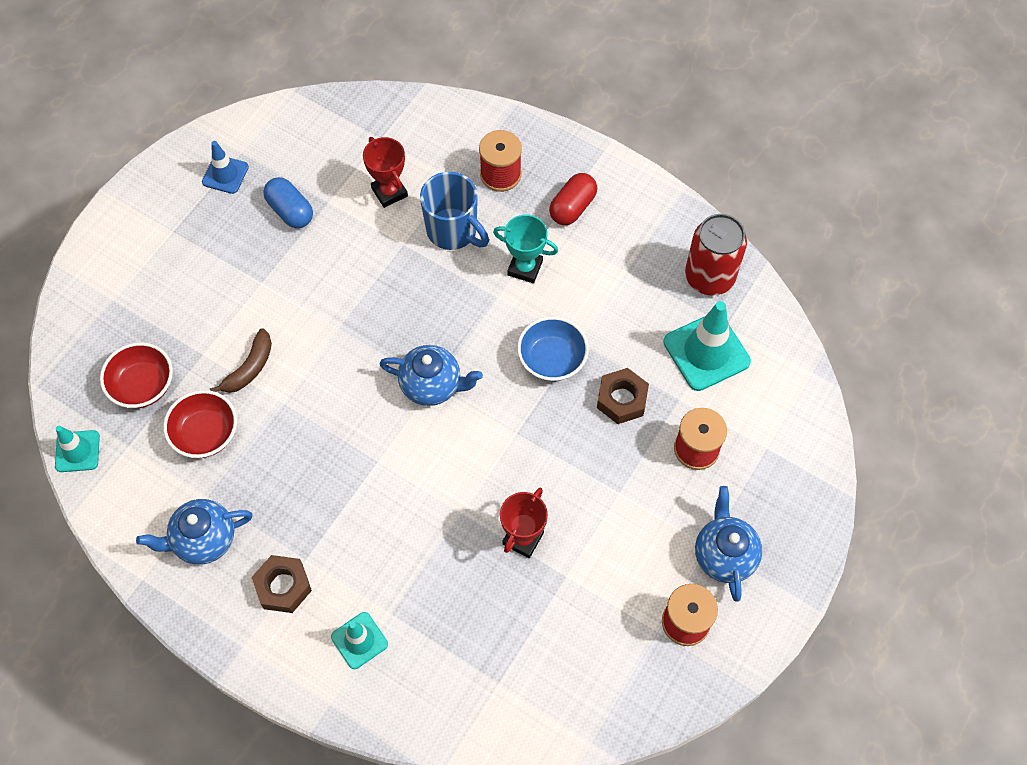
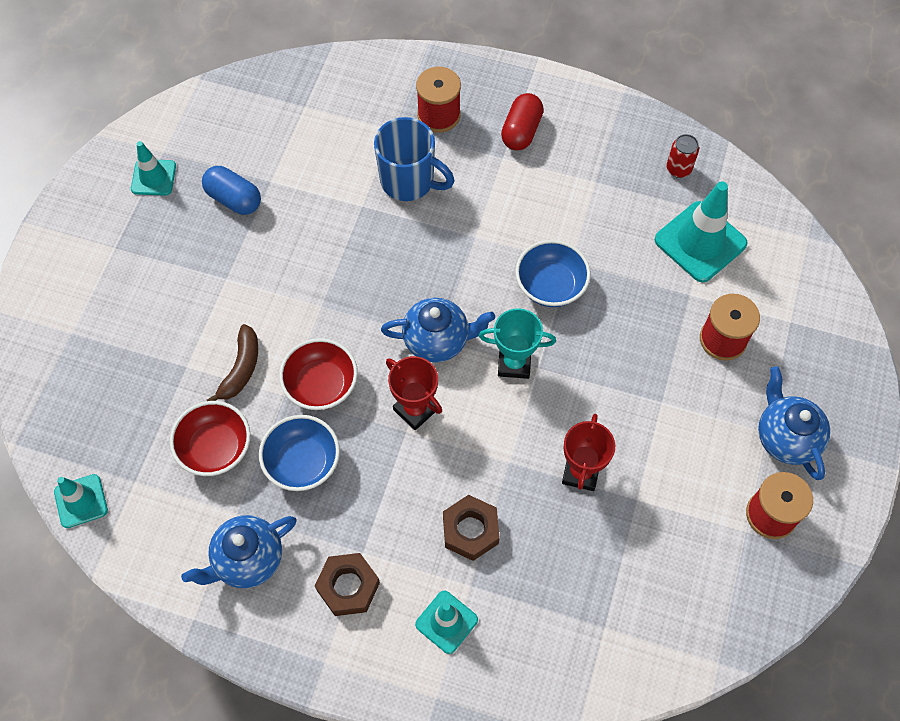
camera: 15 degrees left, 0 degrees up
(143, 386) = (132, 414): red bowl -> red bowl (321, 385)
(225, 174) = (153, 177): blue traffic cone -> turquoise traffic cone
(277, 466) = (302, 462): none -> blue bowl
(389, 192) = (331, 157): red trophy -> red trophy (415, 410)
(525, 268) = (493, 201): turquoise trophy -> turquoise trophy (514, 363)
(622, 399) = (633, 308): brown nut -> brown nut (470, 530)
(709, 277) = (678, 169): red can -> red can, size x0.50

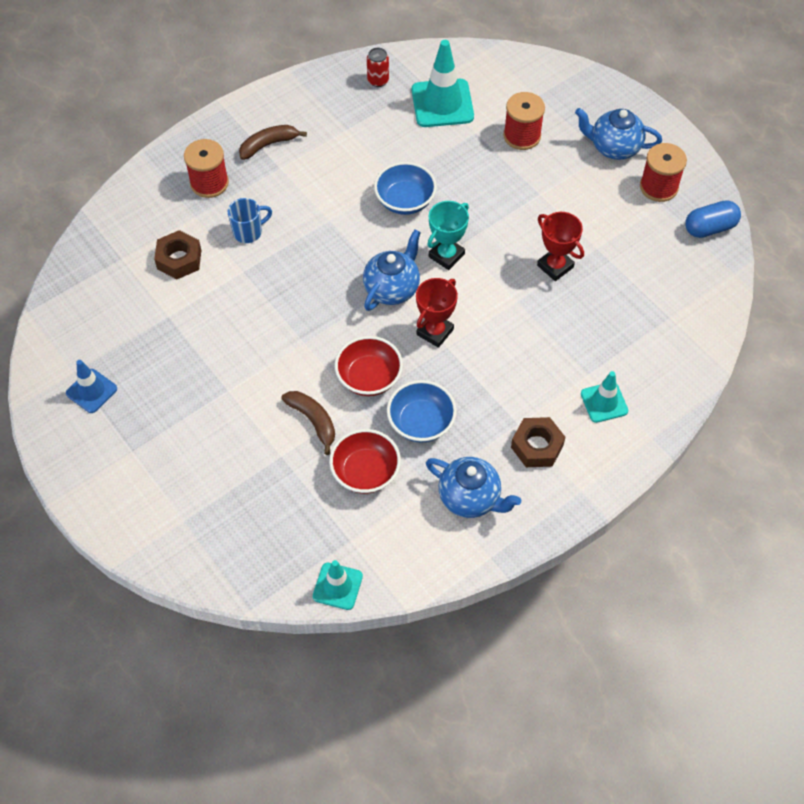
camera: 55 degrees left, 5 degrees down
(153, 177) = (91, 391): turquoise traffic cone -> blue traffic cone
(234, 199) = (162, 348): blue capsule -> blue capsule (710, 228)
(247, 560) = (470, 498): blue teapot -> blue teapot turned 60 degrees counterclockwise
(409, 181) = (248, 232): blue mug -> blue mug, size x0.61
(415, 410) = (435, 332): red trophy -> red trophy turned 45 degrees counterclockwise
(470, 530) = (549, 351): brown nut -> brown nut (179, 259)
(521, 131) = (268, 145): red capsule -> brown banana

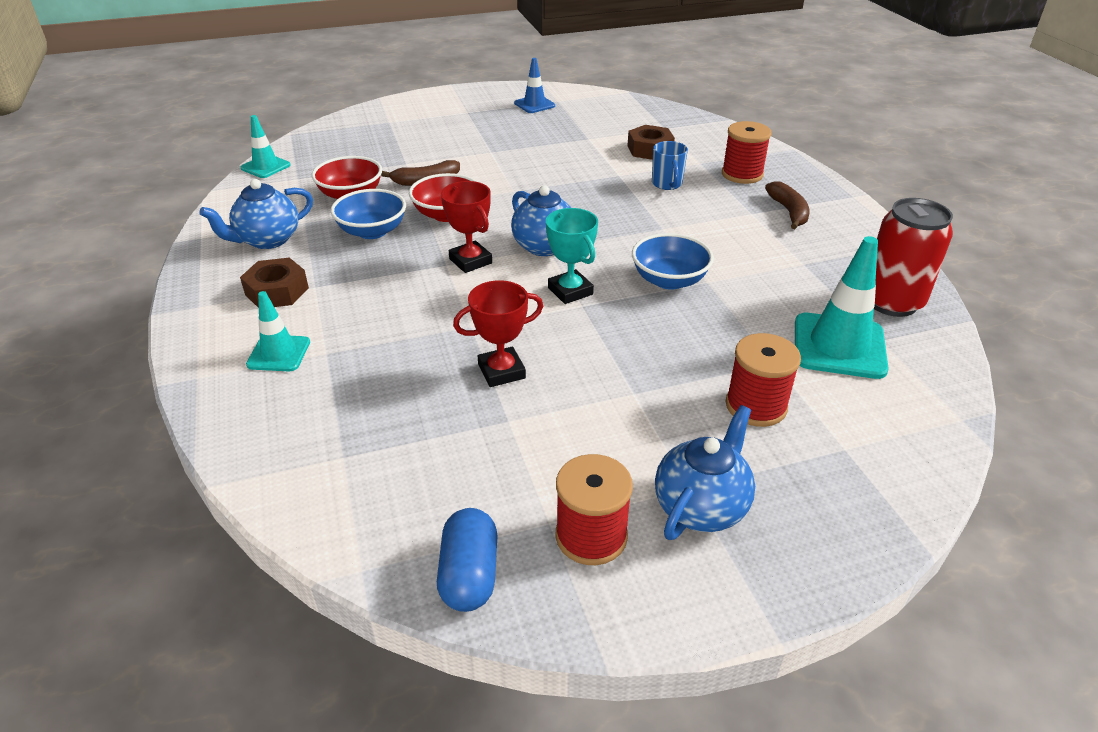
camera: 110 degrees right, 20 degrees down
(378, 80) = (891, 302): red can -> red can, size x2.00

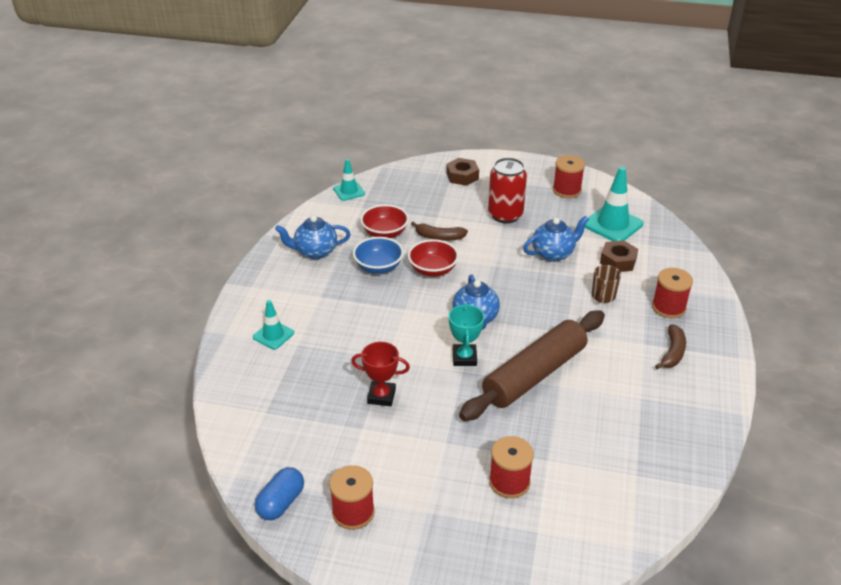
camera: 30 degrees right, 0 degrees up
(277, 291) = (297, 292): brown nut -> brown nut (462, 176)
(470, 261) = (421, 312): red trophy -> none
(534, 104) = (566, 190): blue traffic cone -> red spool
(667, 184) = (603, 296): blue mug -> brown mug
(669, 280) = (534, 374): blue bowl -> brown rolling pin
(701, 507) = (423, 524): blue teapot -> blue teapot (553, 254)
(839, 346) = (602, 467): turquoise traffic cone -> turquoise traffic cone (612, 224)
(891, 302) = (674, 452): red can -> red can (505, 215)

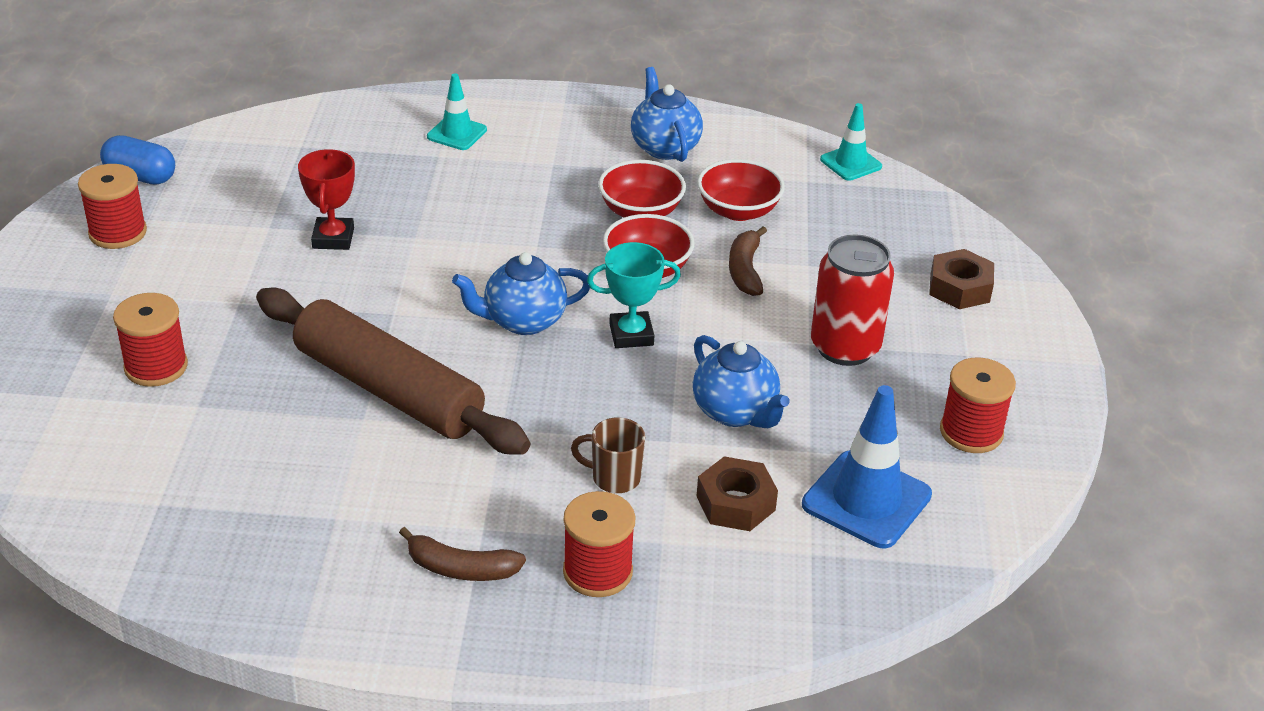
camera: 80 degrees right, 0 degrees up
(378, 267) = (640, 211): blue bowl -> red bowl
(464, 358) = (424, 313): turquoise trophy -> turquoise trophy (631, 335)
(612, 224) = (866, 500): turquoise traffic cone -> blue traffic cone

